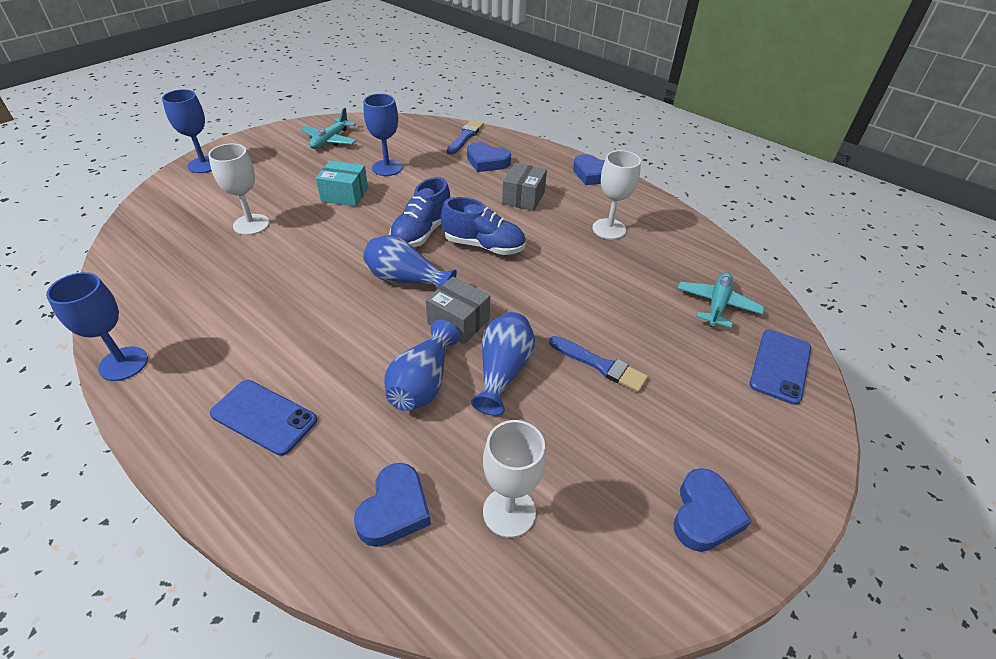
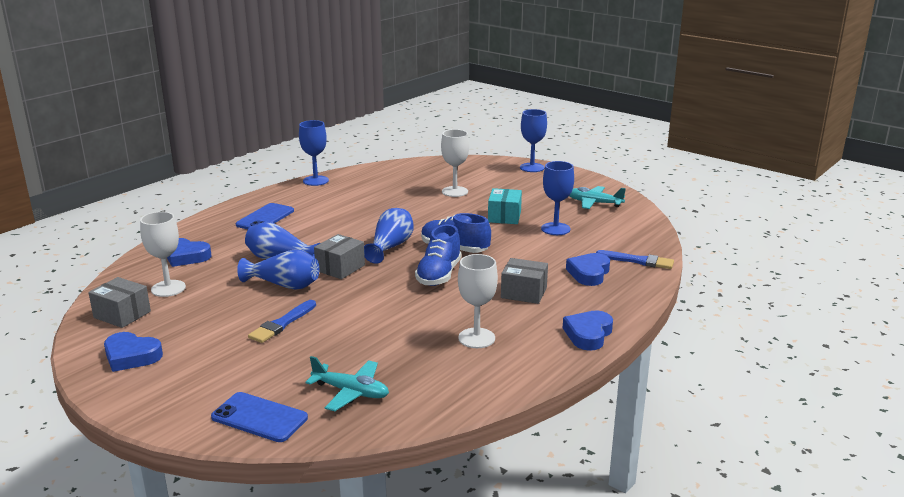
camera: 90 degrees right, 20 degrees down
(595, 560) = (122, 314): none -> grey box

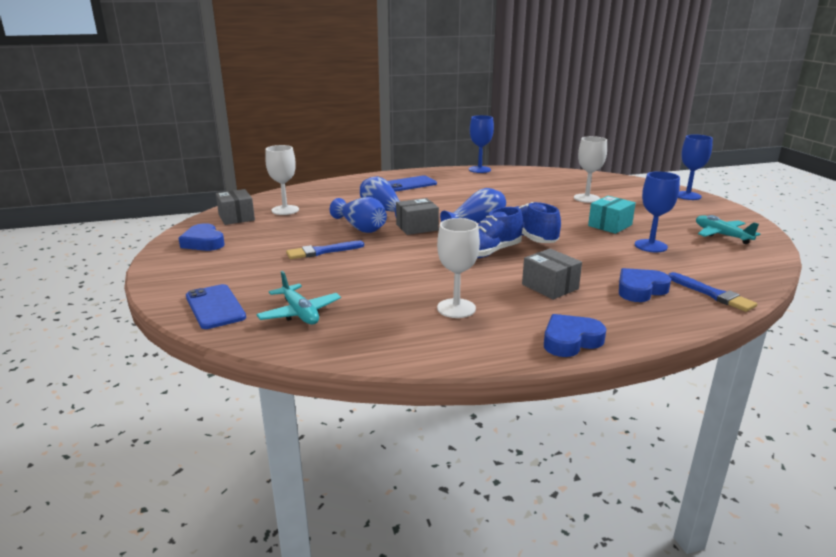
camera: 35 degrees right, 0 degrees up
(186, 256) = (324, 195): blue heart -> none

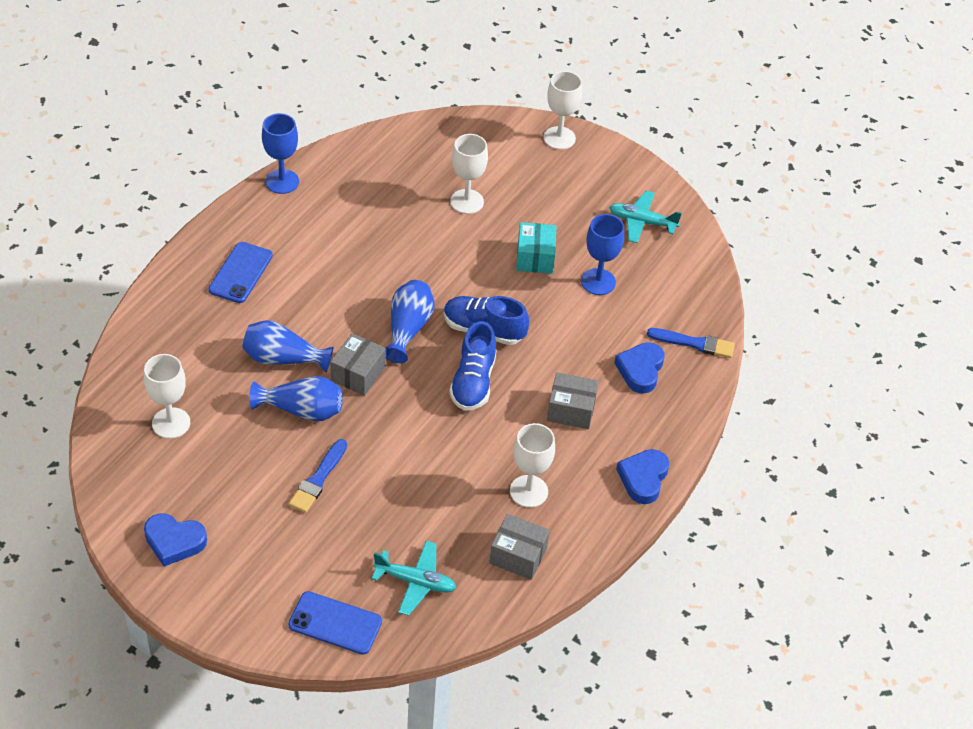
camera: 45 degrees left, 25 degrees up
(236, 217) = (136, 473): grey box -> grey box (518, 555)
(687, 196) = (559, 138): blue goblet -> white goblet

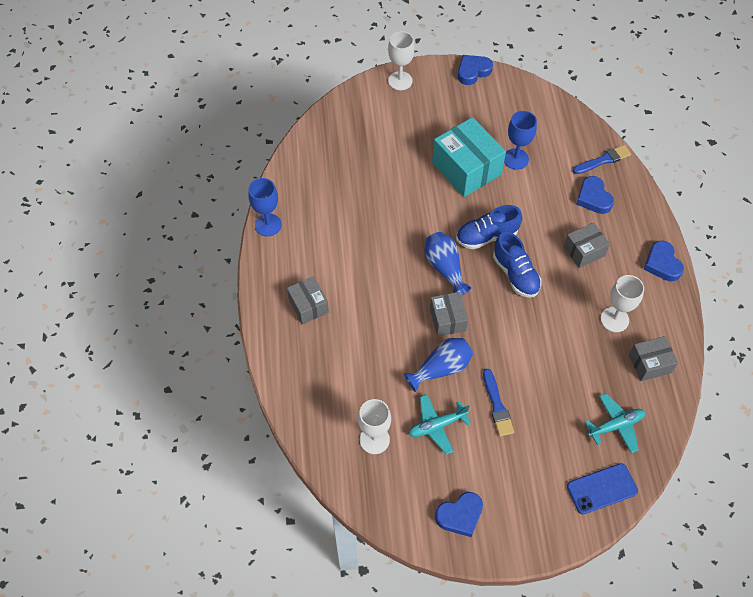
camera: 35 degrees left, 10 degrees up
(240, 273) = (308, 306): blue phone -> grey box
(283, 359) = (395, 343): blue vase -> none
(467, 201) = (391, 159): white goblet -> none
(535, 257) = (466, 168): turquoise box -> turquoise box, size x1.76
(642, 222) = (500, 103): turquoise plane -> turquoise plane (437, 426)
(648, 176) = (473, 71): none -> blue heart

